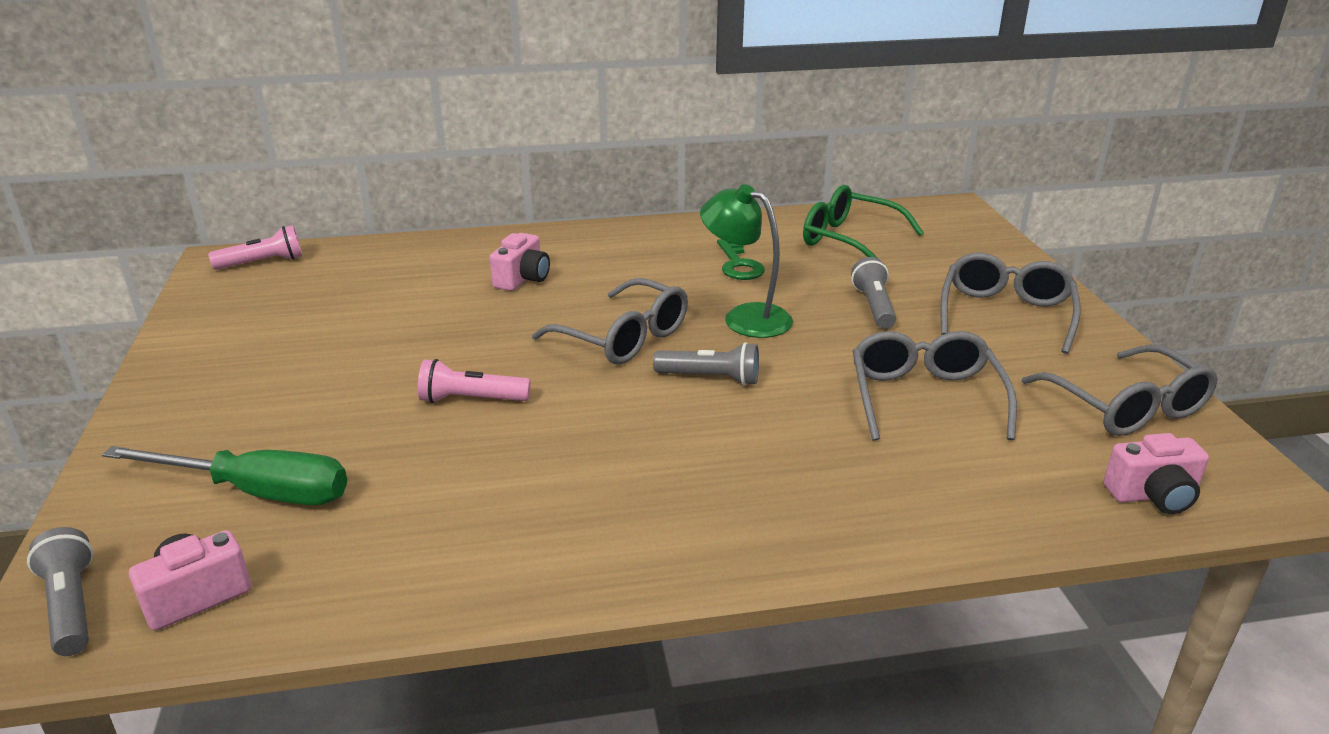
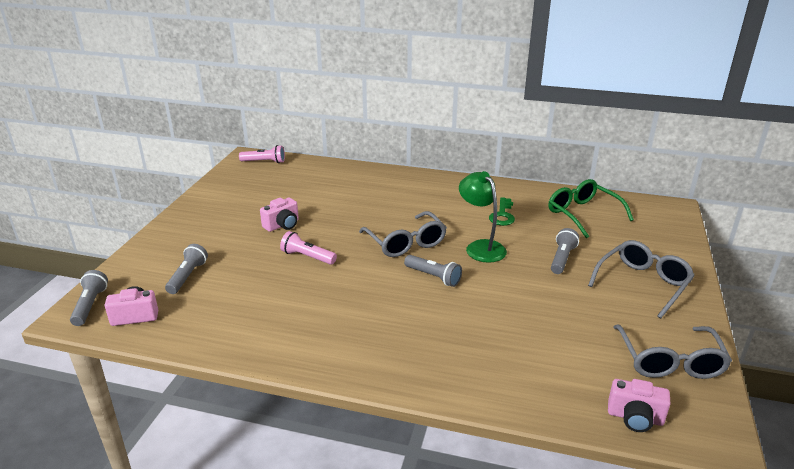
camera: 25 degrees right, 0 degrees up
(257, 492) = (187, 276): green screwdriver -> grey flashlight
(522, 279) = (379, 198): pink camera -> pink camera (282, 225)
(924, 397) = (545, 320): grey glasses -> none

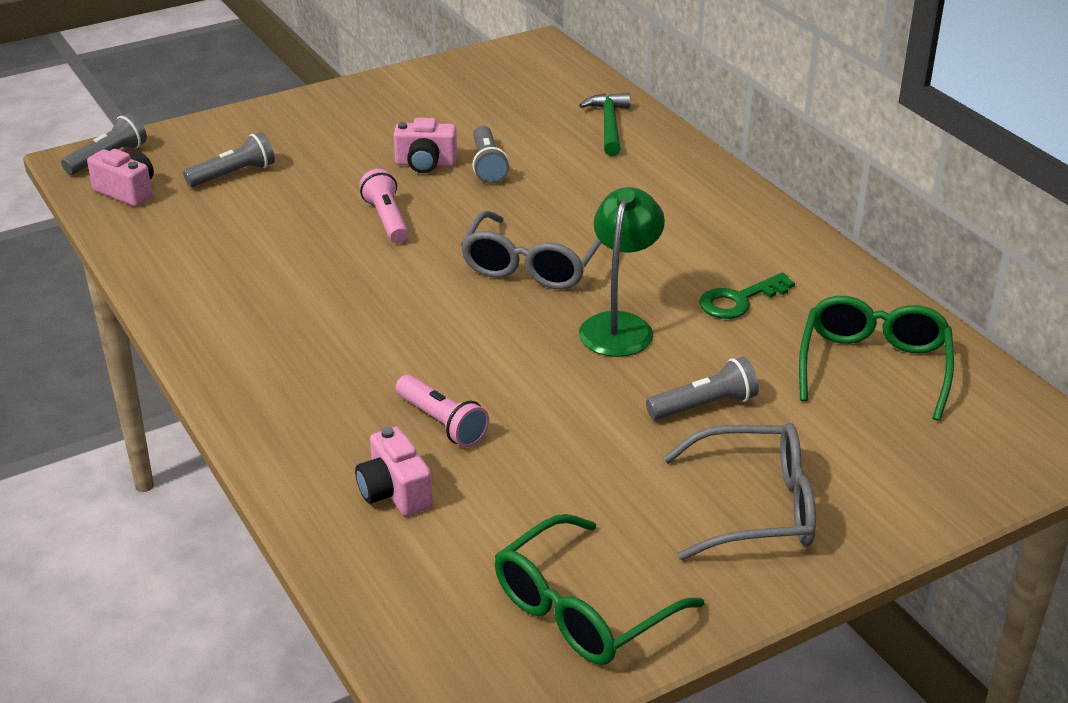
camera: 45 degrees right, 5 degrees up
(264, 162) = (547, 63): pink flashlight -> pink flashlight (442, 423)
(336, 174) = (609, 125): none -> green hammer
(433, 277) = (486, 327): grey flashlight -> grey flashlight (487, 165)
(635, 417) = (411, 625): pink camera -> pink camera (394, 492)
(670, 362) = (582, 610): grey glasses -> green glasses

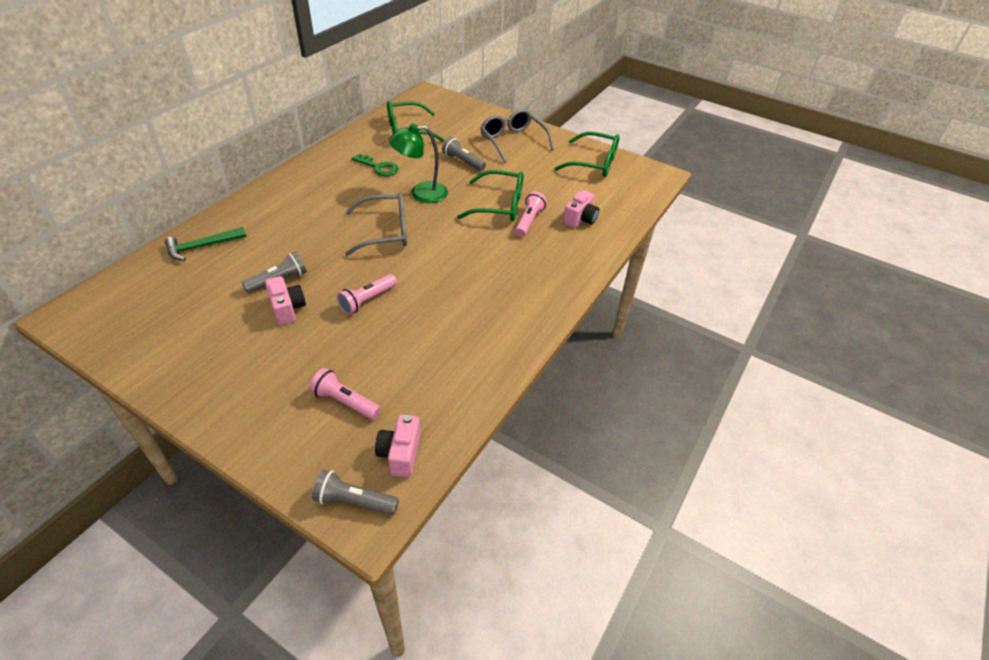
camera: 120 degrees left, 10 degrees up
(233, 174) = (345, 402): grey flashlight -> pink flashlight
(517, 404) = (500, 205): none -> green glasses

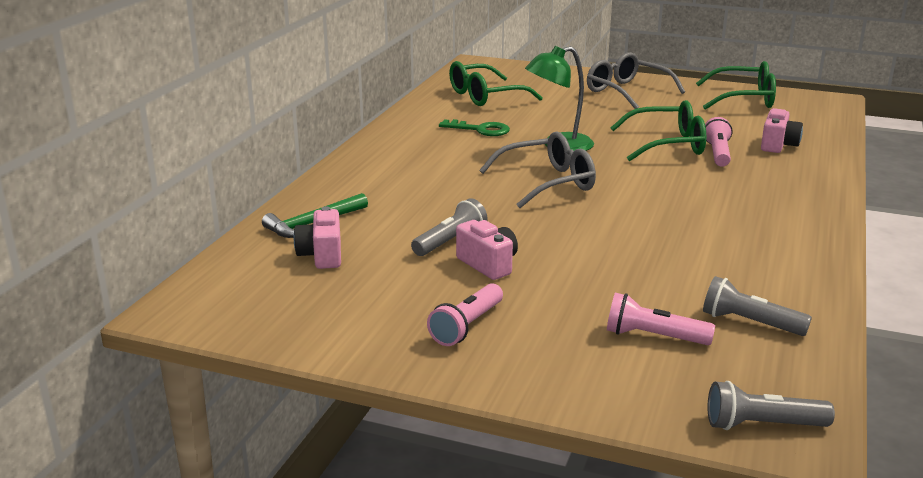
camera: 10 degrees left, 20 degrees down
(367, 300) = (587, 243): pink flashlight -> pink flashlight (467, 326)
(400, 454) = (775, 372): pink camera -> pink camera (322, 255)
(463, 162) = (583, 114): grey flashlight -> grey flashlight (750, 323)

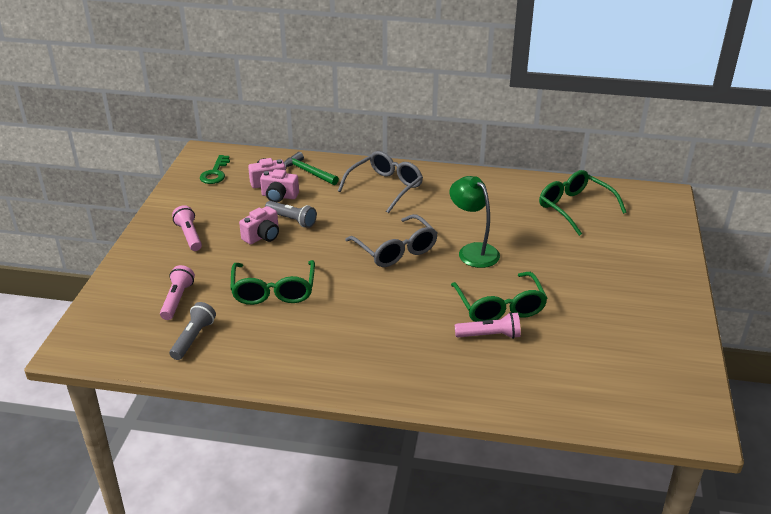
camera: 80 degrees right, 10 degrees up
(467, 326) = (189, 236): pink flashlight -> pink flashlight turned 45 degrees clockwise
(480, 130) = (492, 213): green key -> green key (215, 173)
(626, 91) = (636, 282): grey glasses -> grey glasses (385, 187)
(744, 99) = (660, 360): green glasses -> green glasses (273, 291)
(762, 425) = (85, 337): grey flashlight -> none
(778, 145) = (528, 374): pink camera -> pink camera (279, 196)

